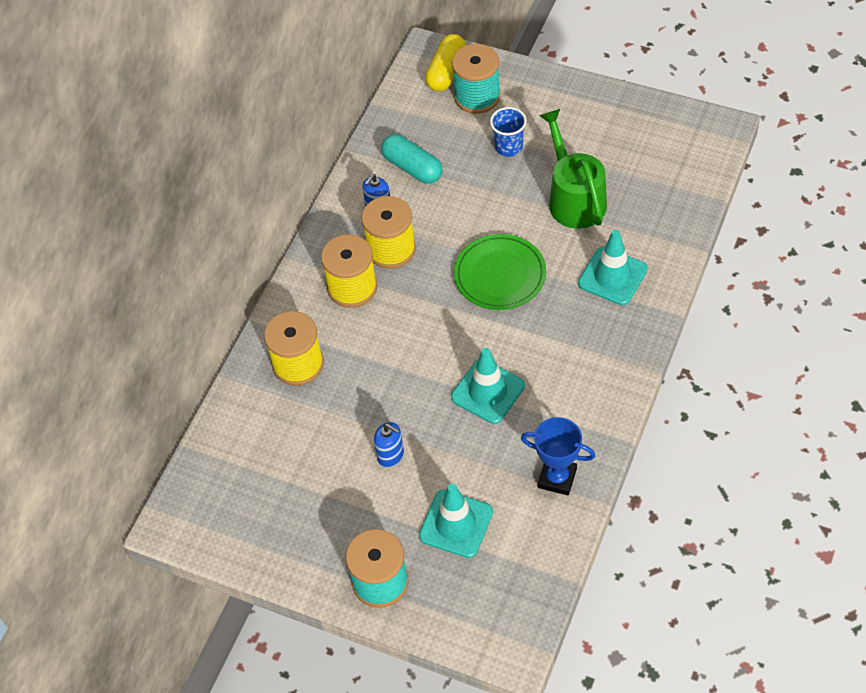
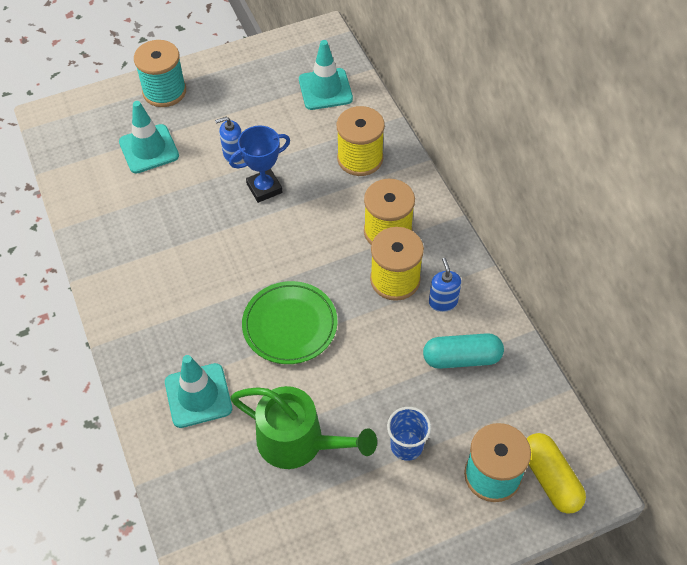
camera: 130 degrees right, 0 degrees up
(488, 391) = (210, 237): turquoise traffic cone -> turquoise traffic cone (325, 89)
(557, 478) = (105, 220): blue trophy -> blue trophy (264, 188)

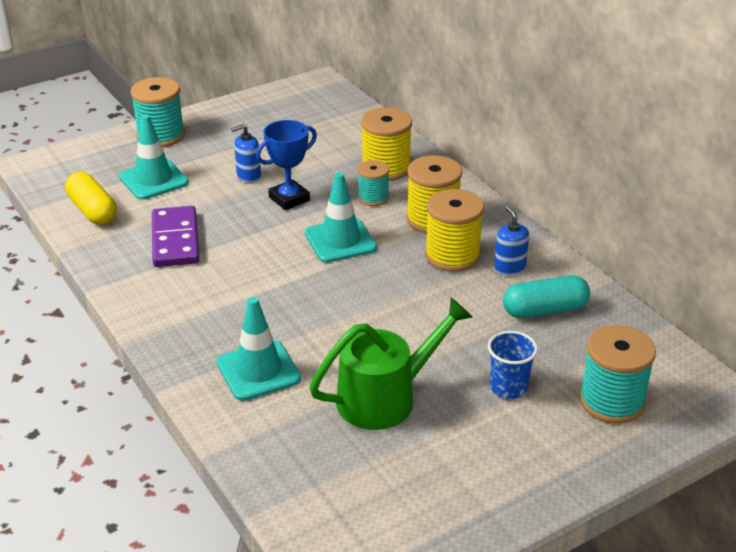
camera: 10 degrees left, 20 degrees down
(155, 228) = (175, 240): none -> purple domino
(290, 325) = (347, 302): green plate -> none
(299, 442) = (385, 398): green watering can -> green watering can turned 45 degrees counterclockwise
(325, 89) = (334, 121): turquoise traffic cone -> turquoise traffic cone (340, 241)
(340, 196) = (373, 198): none -> turquoise spool
(550, 479) = (675, 397): yellow capsule -> yellow capsule (92, 211)

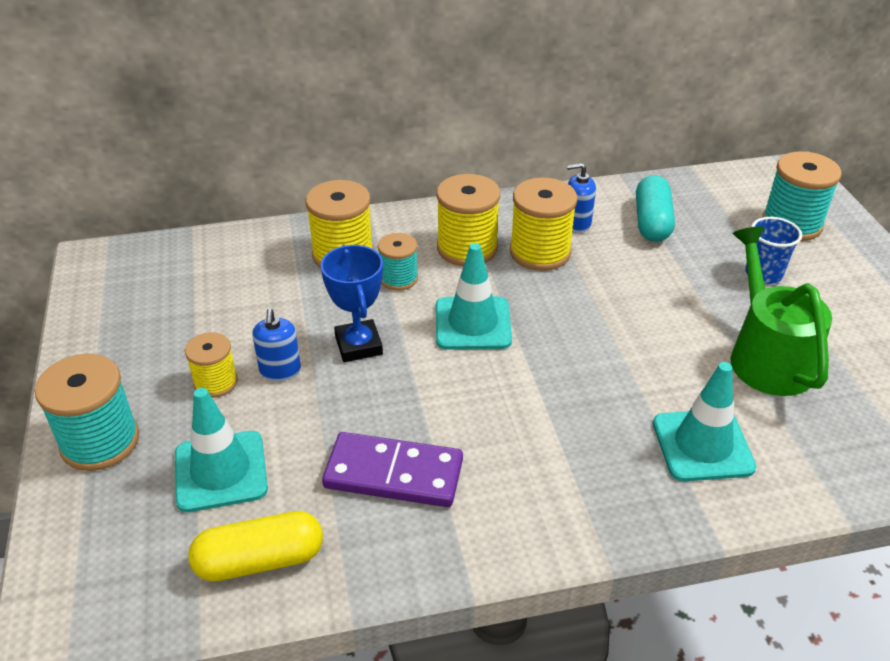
camera: 70 degrees left, 5 degrees up
(226, 157) = (216, 382): none -> yellow spool

